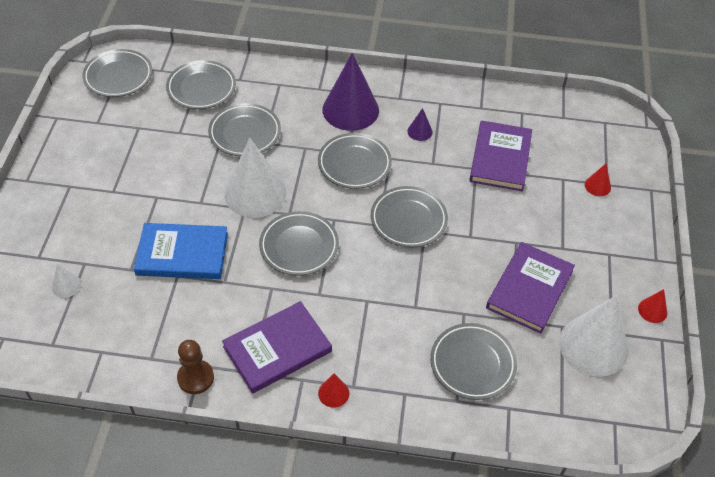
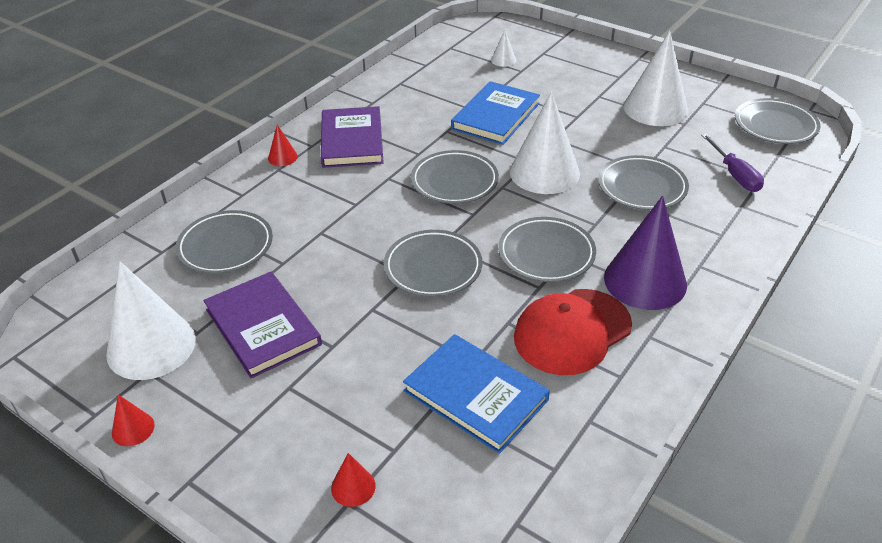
camera: 120 degrees right, 10 degrees down
(120, 149) = (655, 108): none -> white cone
(195, 378) = (363, 98): brown pawn -> none
(201, 88) = (735, 175): grey plate -> purple screwdriver
(419, 131) = (572, 331): purple cone -> red cap
(500, 158) = (475, 395): purple book -> blue book

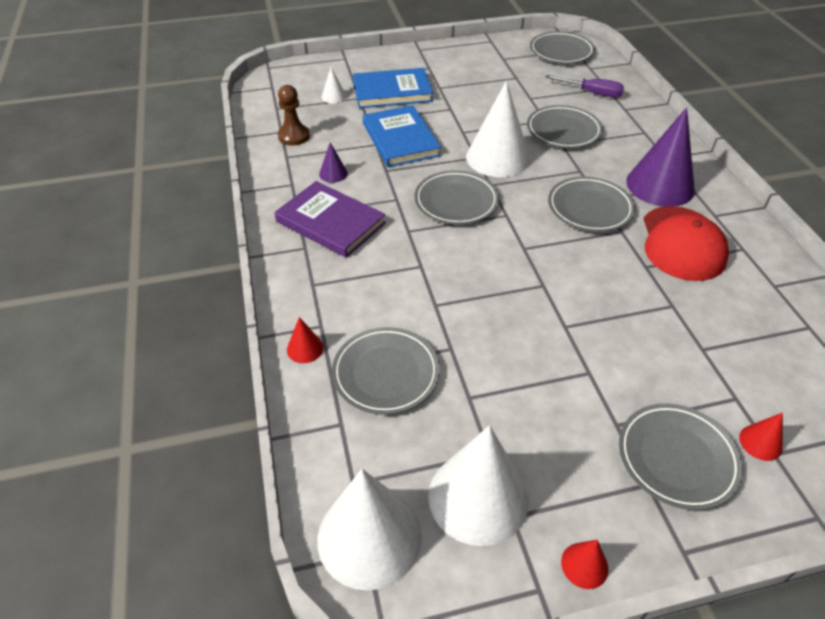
camera: 50 degrees left, 5 degrees up
(262, 327) = (525, 403): purple book -> none
(282, 157) = (298, 273): red cone -> red cone (305, 348)
(408, 111) = (333, 173): none -> purple cone
(427, 72) = (294, 136): none -> brown pawn
(433, 267) = (548, 268): grey plate -> grey plate (676, 458)
(475, 395) = (710, 324): blue book -> blue book (392, 92)
(655, 108) = (485, 77): white cone -> white cone (369, 537)

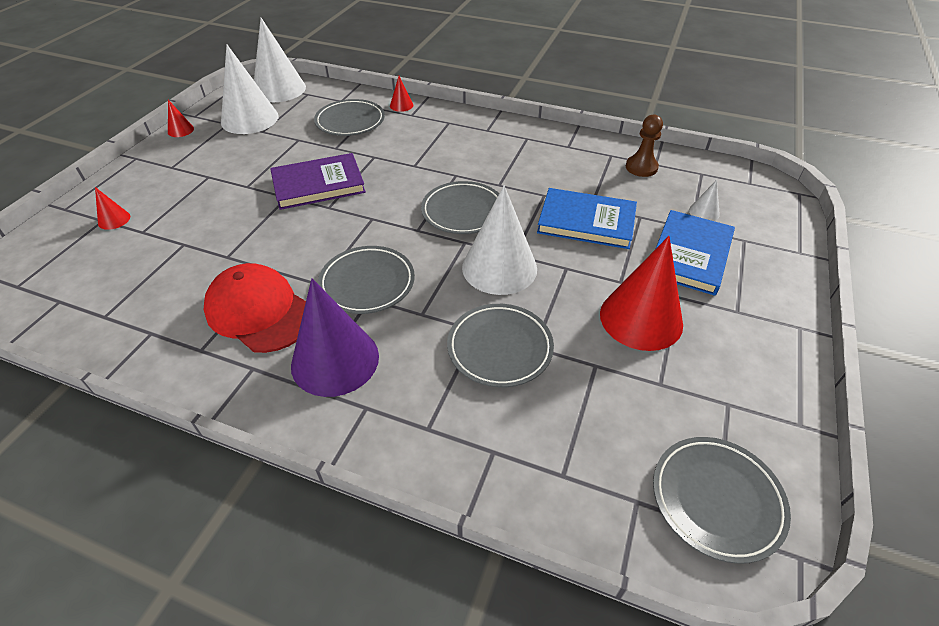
camera: 125 degrees right, 0 degrees up
(330, 222) = (503, 147): purple book -> purple book (318, 184)
(333, 173) = (564, 168): purple cone -> none
(475, 94) = (641, 318): none -> red cone
(592, 93) = (561, 443): purple screwdriver -> none
(676, 458) = (162, 184): grey plate -> none

